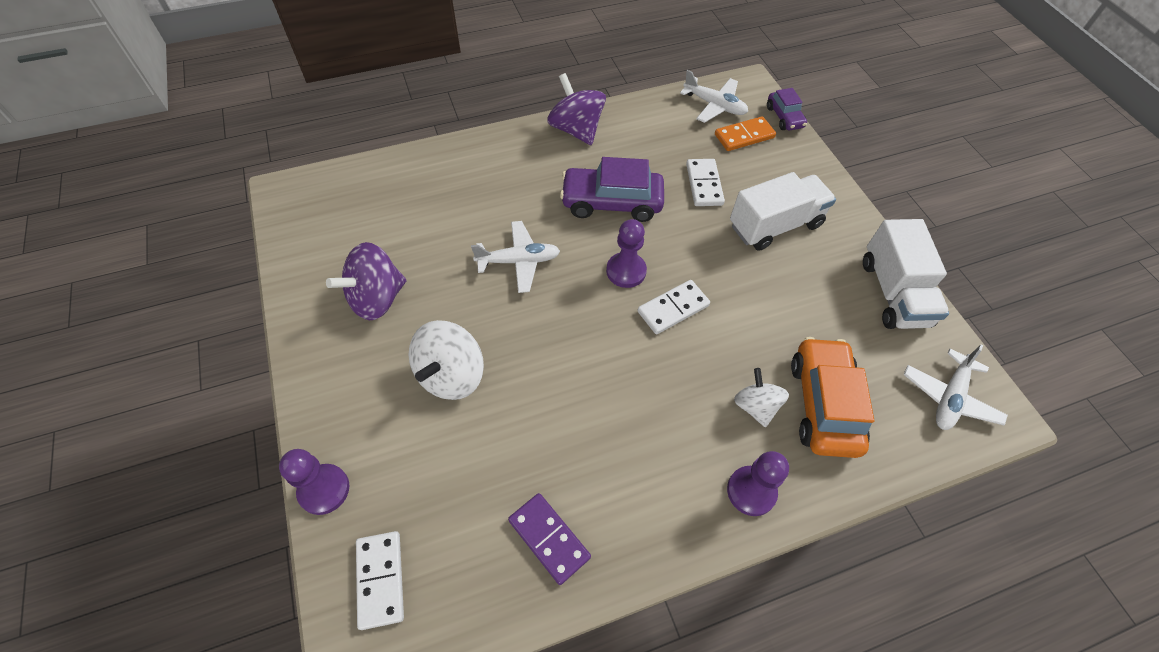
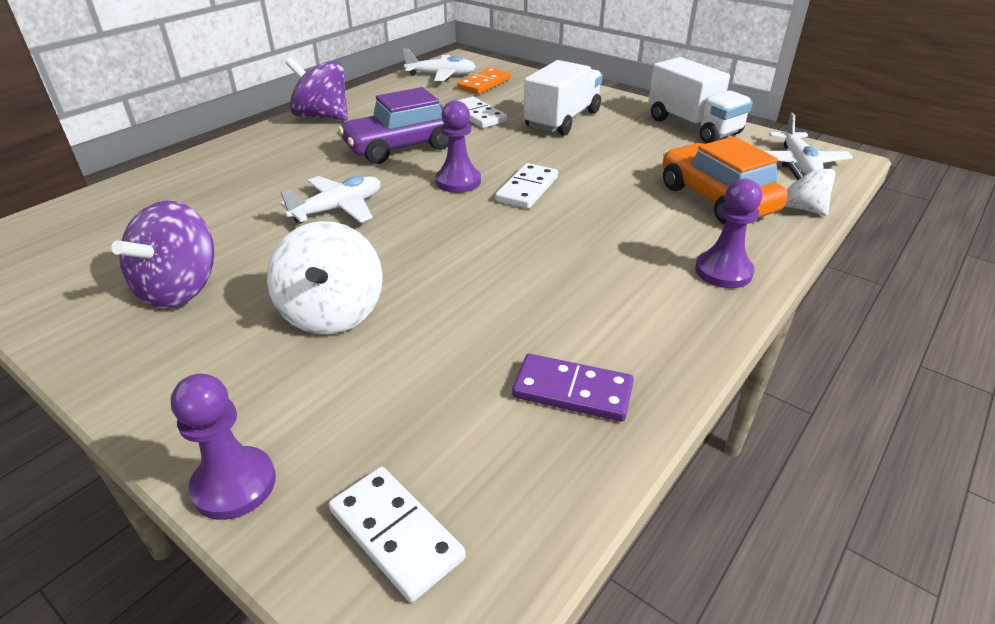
camera: 30 degrees left, 20 degrees down
(755, 406) = (665, 220): white spinning top -> white spinning top (801, 208)
(784, 117) = (507, 68): purple car -> none

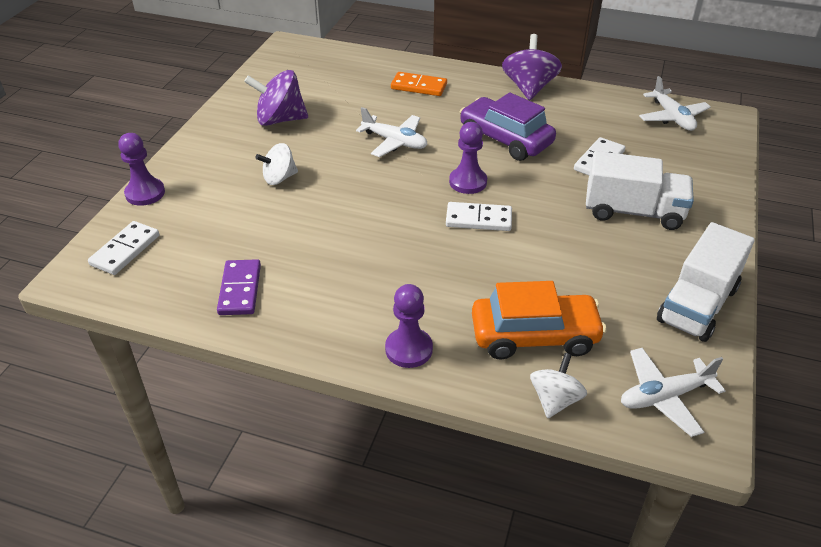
camera: 70 degrees right, 5 degrees up
(332, 313) = (279, 178): white spinning top -> white spinning top, size x0.64
(484, 84) = (676, 146): orange domino -> orange domino (419, 86)
(716, 199) = (534, 336): orange car -> orange car turned 45 degrees clockwise

